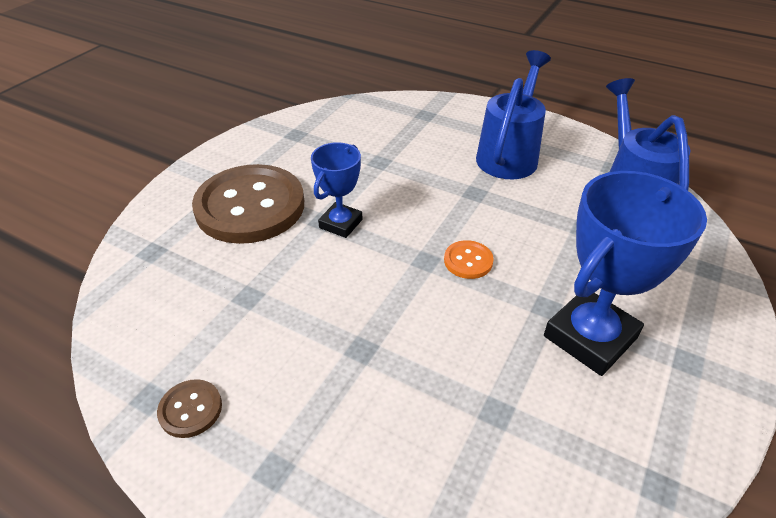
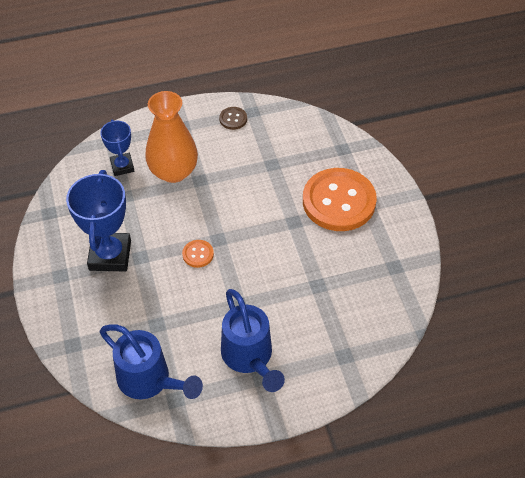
camera: 135 degrees right, 10 degrees up
(250, 206) = (339, 201): brown button -> orange button
(341, 224) = (282, 227): blue trophy -> blue trophy (122, 166)
(383, 393) = (173, 171): none -> orange vase

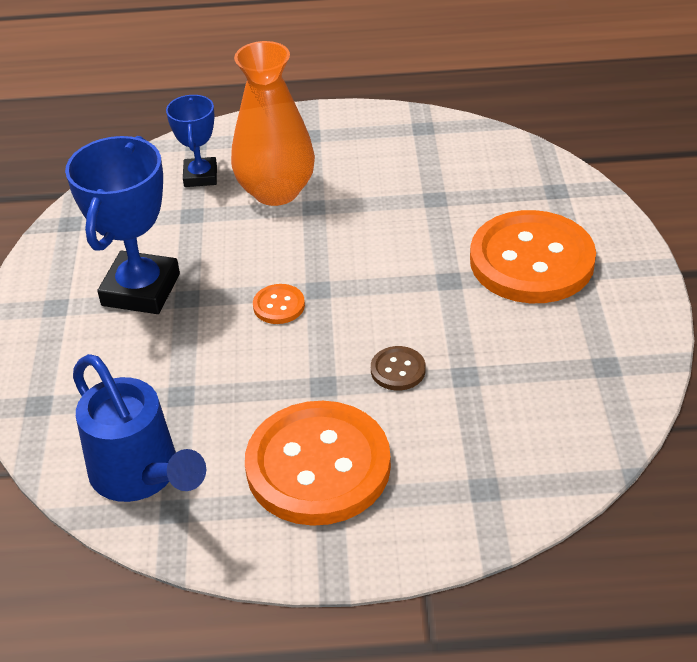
camera: 15 degrees right, 10 degrees down
(233, 119) = (390, 134): brown button -> brown button (398, 370)
(249, 357) = (318, 466): blue watering can -> orange button

